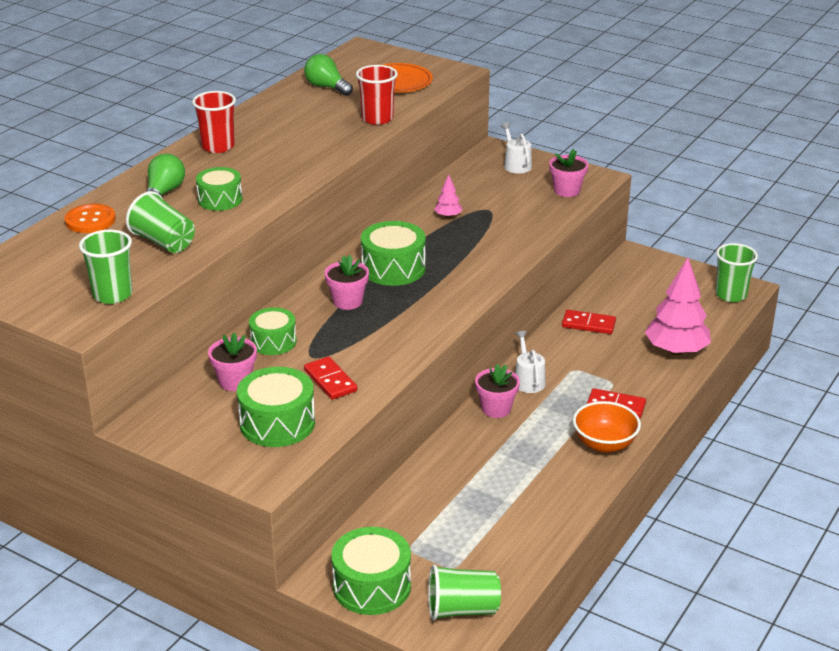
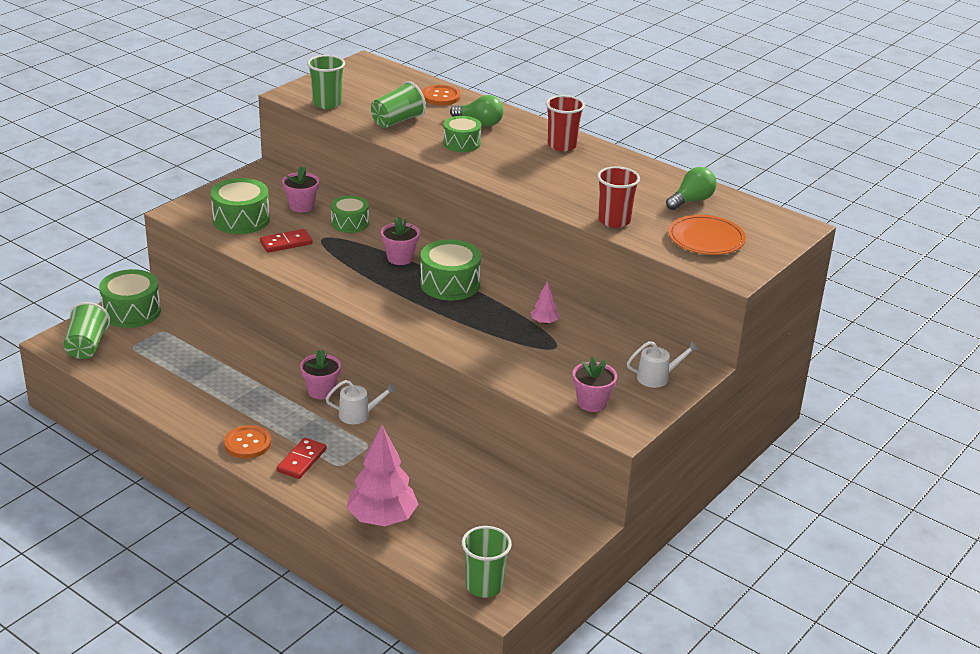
camera: 95 degrees right, 0 degrees up
(588, 324) = (445, 467): red domino -> none
(604, 444) = (247, 443): orange bowl -> orange button

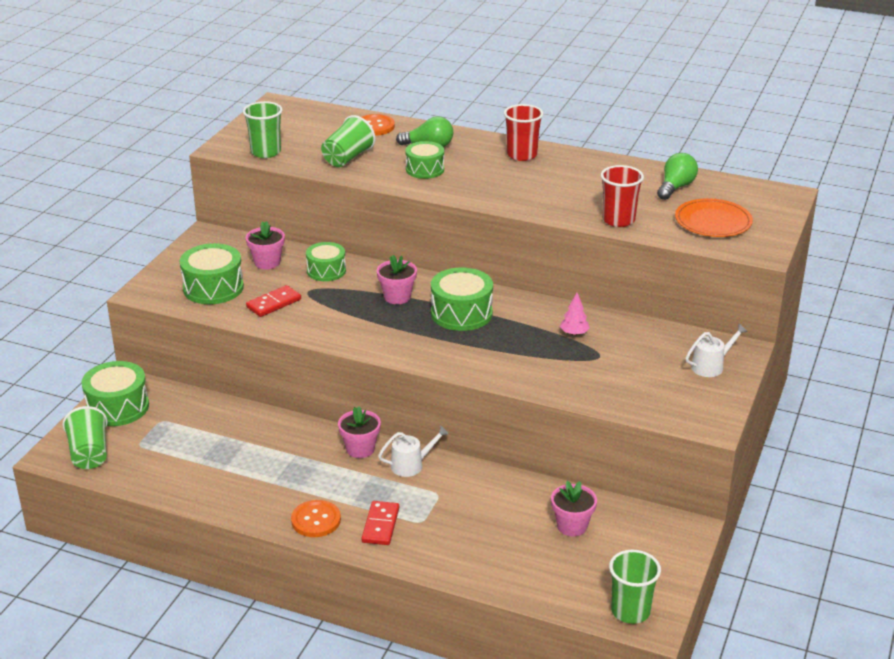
camera: 15 degrees left, 0 degrees up
(382, 518) = (494, 566): pink tree -> none
(592, 403) = (667, 404): pink flower pot -> pink flower pot (572, 526)

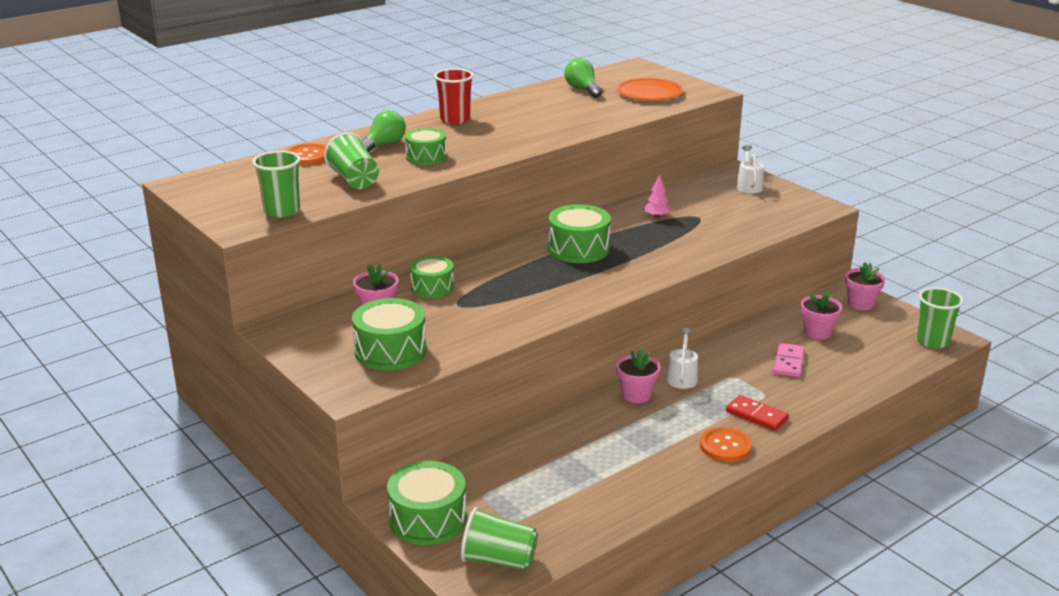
camera: 60 degrees left, 5 degrees down
(274, 303) = (461, 326): red domino -> none
(397, 297) = (519, 268): pink flower pot -> pink flower pot (861, 304)
(493, 521) = (788, 362): none -> pink domino
(618, 220) = (610, 117): red cup -> none

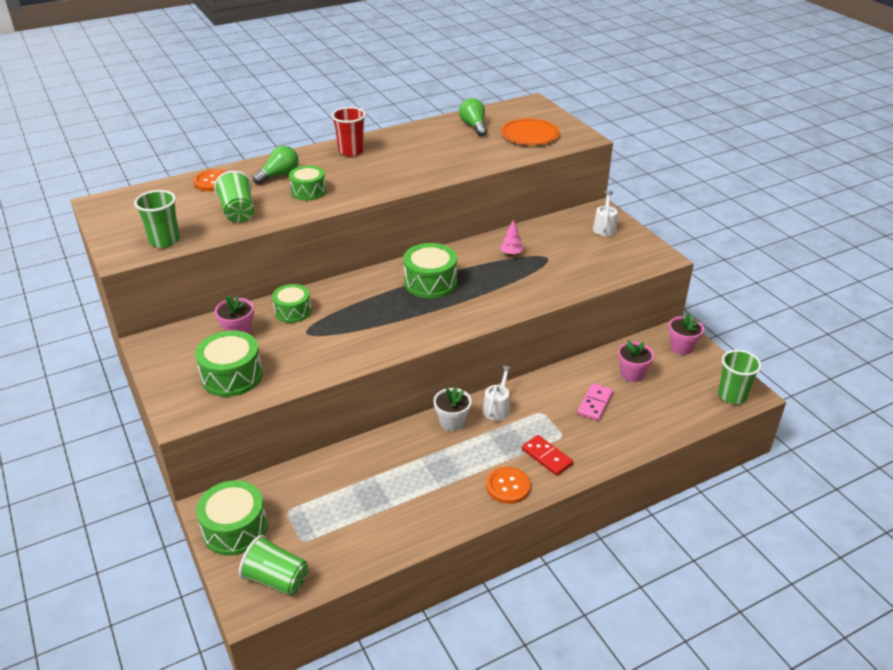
camera: 10 degrees right, 10 degrees up
(636, 395) = (452, 422): pink flower pot -> white flower pot

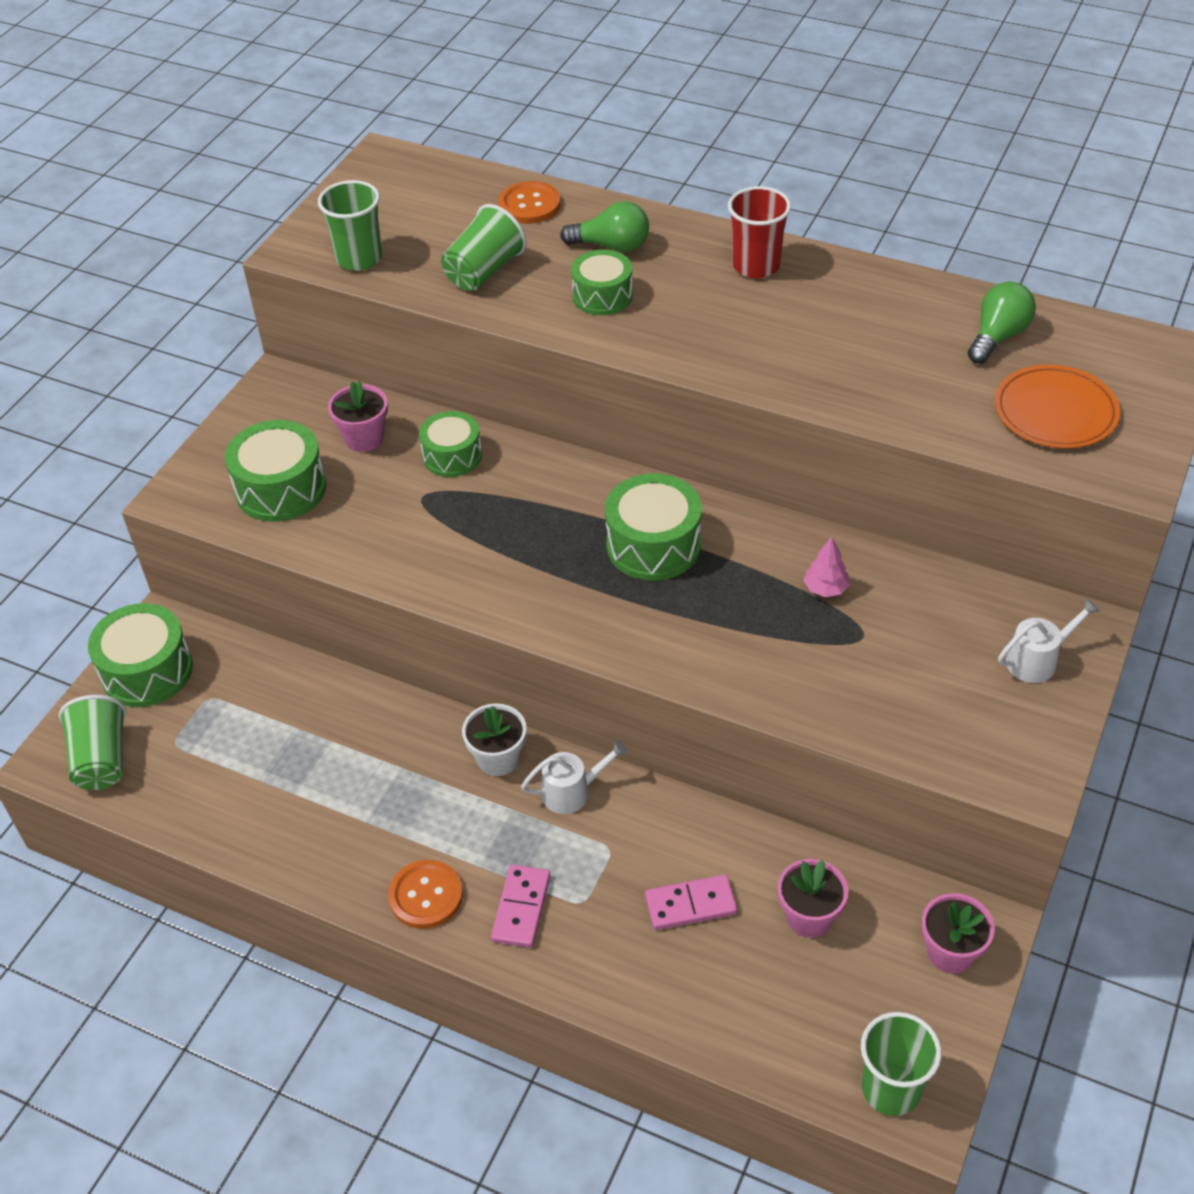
camera: 55 degrees right, 10 degrees up
(546, 457) = (521, 908): red domino -> pink domino

